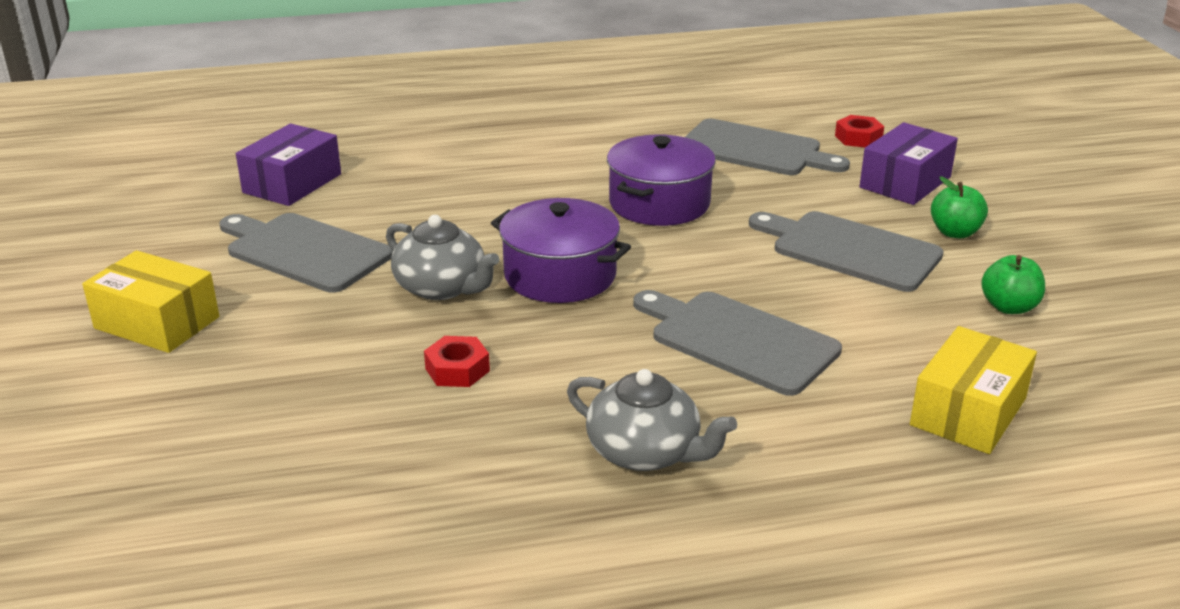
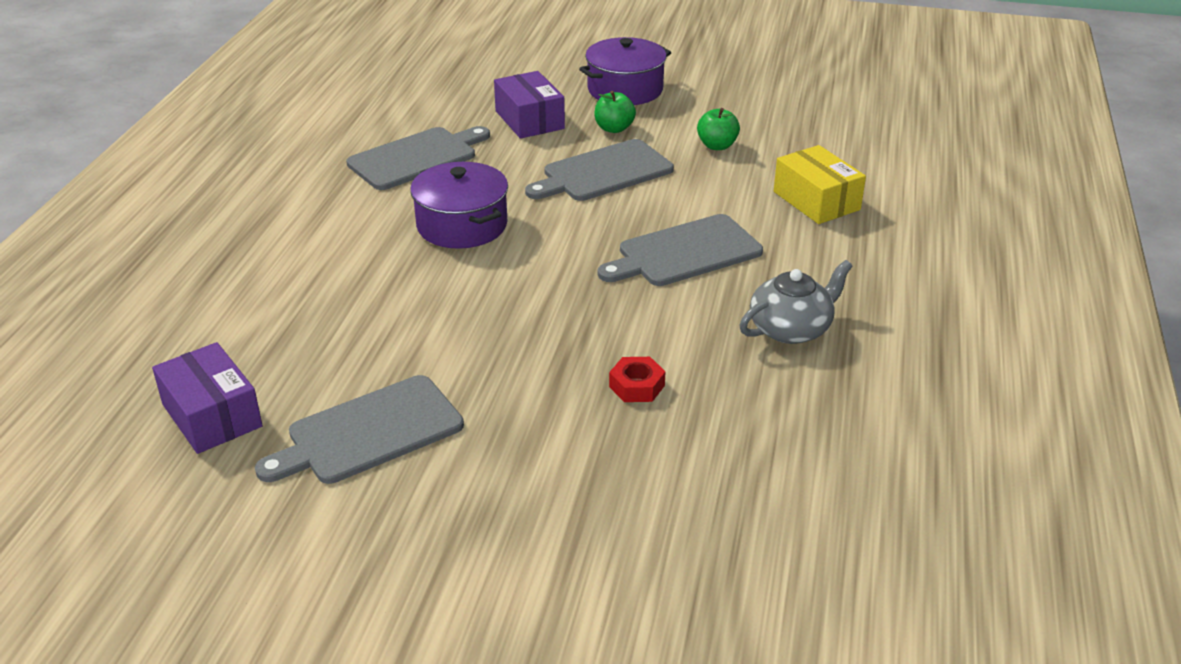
camera: 65 degrees left, 5 degrees up
(157, 322) = (428, 552): yellow box -> none
(442, 287) = (505, 366): grey teapot -> none
(560, 275) = (534, 302): purple pot -> purple pot (625, 89)
(858, 138) = (444, 112): red nut -> none

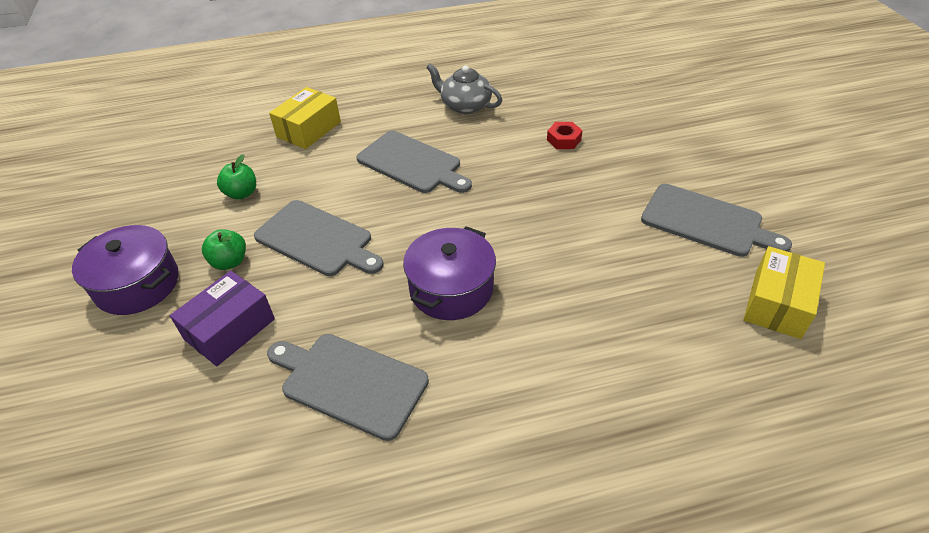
camera: 115 degrees left, 10 degrees up
(212, 415) = (777, 304): purple box -> yellow box

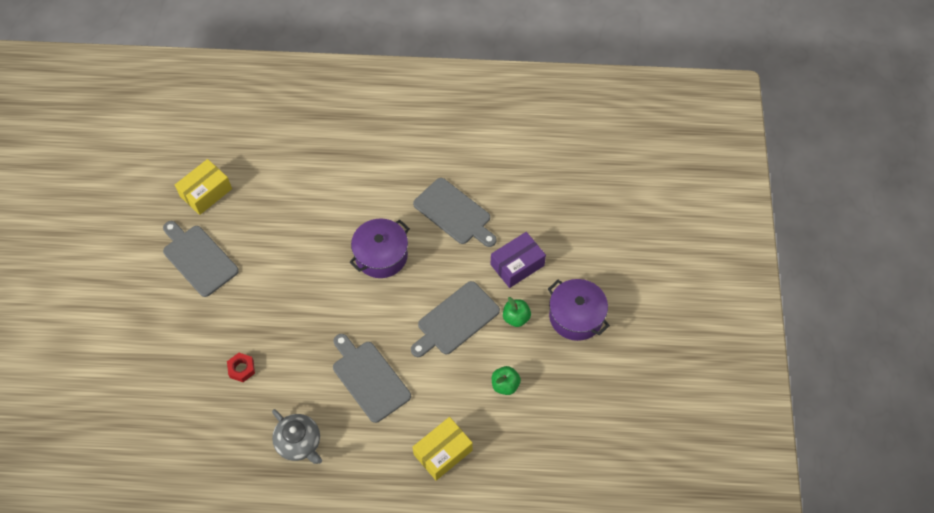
camera: 165 degrees left, 15 degrees up
(317, 240) = (455, 320): grey cutting board -> grey cutting board turned 90 degrees counterclockwise

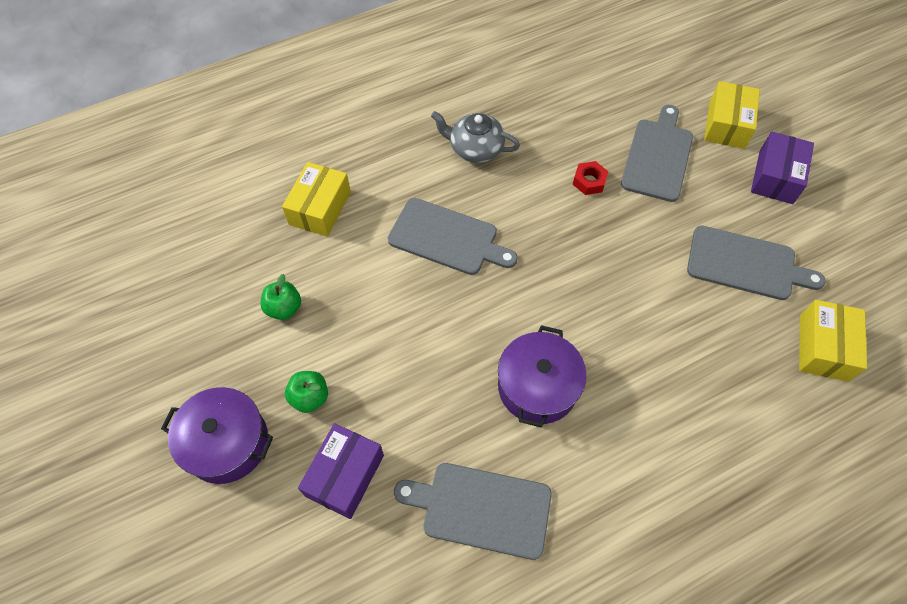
camera: 150 degrees right, 0 degrees up
(106, 360) = (726, 125): none -> yellow box
(118, 303) = (775, 177): none -> purple box
(455, 320) = (387, 353): grey cutting board -> grey cutting board (658, 156)

